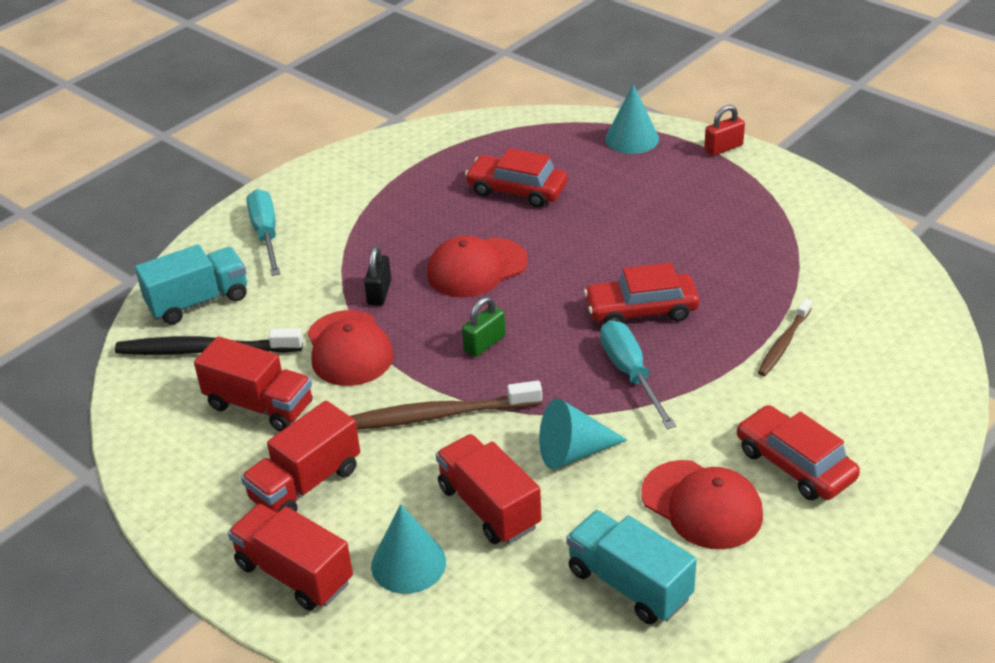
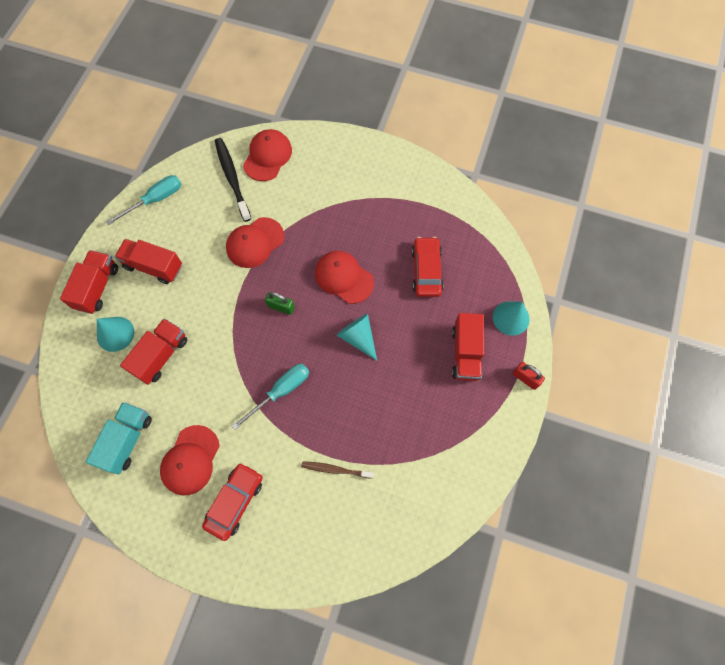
camera: 65 degrees right, 30 degrees up
(198, 301) = (267, 156): turquoise truck -> red cap
(260, 405) = (200, 221): red truck -> red truck (465, 353)
(266, 234) = (333, 160): turquoise screwdriver -> turquoise screwdriver (155, 200)
(379, 292) = (305, 237): black padlock -> none
(437, 415) = (218, 306): brown toothbrush -> none
(573, 452) = (210, 382): turquoise cone -> turquoise cone (358, 337)
(641, 310) = (338, 379): red car -> none

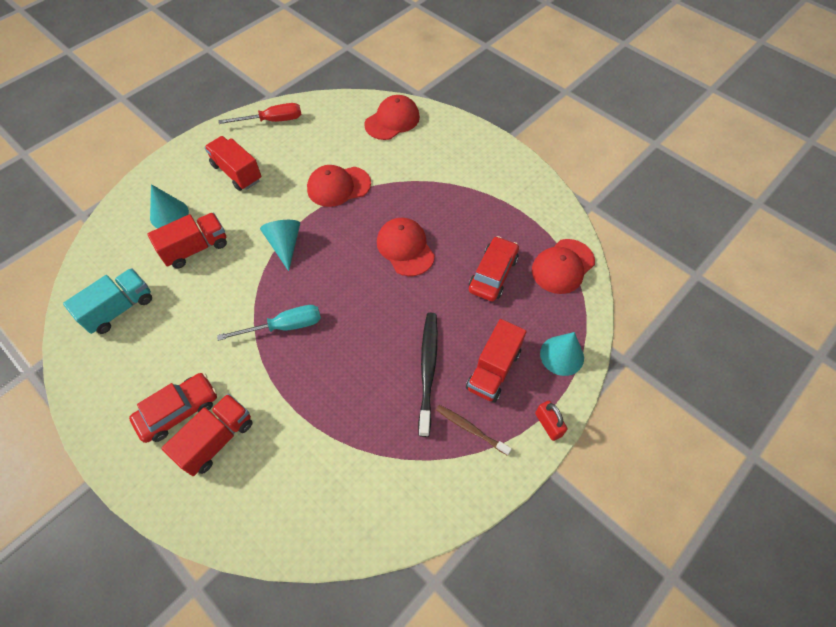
camera: 25 degrees right, 10 degrees down
(97, 287) = (179, 171): red truck -> red truck (217, 440)
(155, 200) = (272, 121): turquoise screwdriver -> red screwdriver
(190, 460) = (162, 352): red cap -> red cap (563, 266)
(232, 178) = (350, 126): black toothbrush -> black toothbrush (428, 369)
(281, 307) = (330, 250): green padlock -> none
(335, 469) = (293, 426): brown toothbrush -> brown toothbrush (470, 429)
(358, 337) = (388, 308): turquoise cone -> turquoise cone (285, 245)

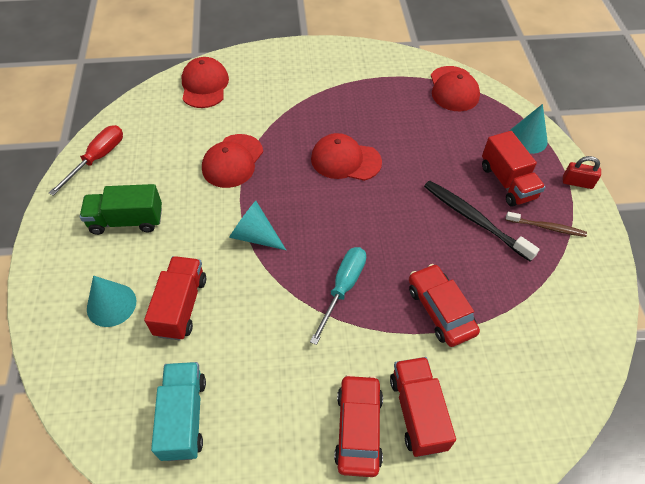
camera: 50 degrees left, 5 degrees down
(237, 172) = (127, 221): red truck -> green truck
(470, 429) = (547, 227): brown toothbrush -> brown toothbrush turned 150 degrees counterclockwise
(493, 274) = (423, 128): red car -> red car (440, 310)

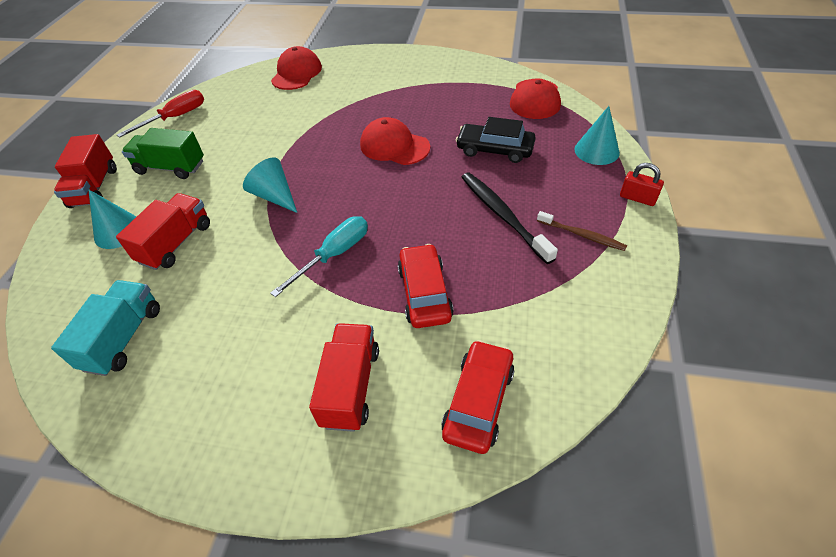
camera: 20 degrees right, 5 degrees down
(232, 161) = (288, 133): red cap -> none
(358, 428) = (281, 388): red car -> red car (478, 401)
(439, 150) = (495, 149): none -> black car
(507, 182) = (556, 187): red truck -> red truck (94, 187)

